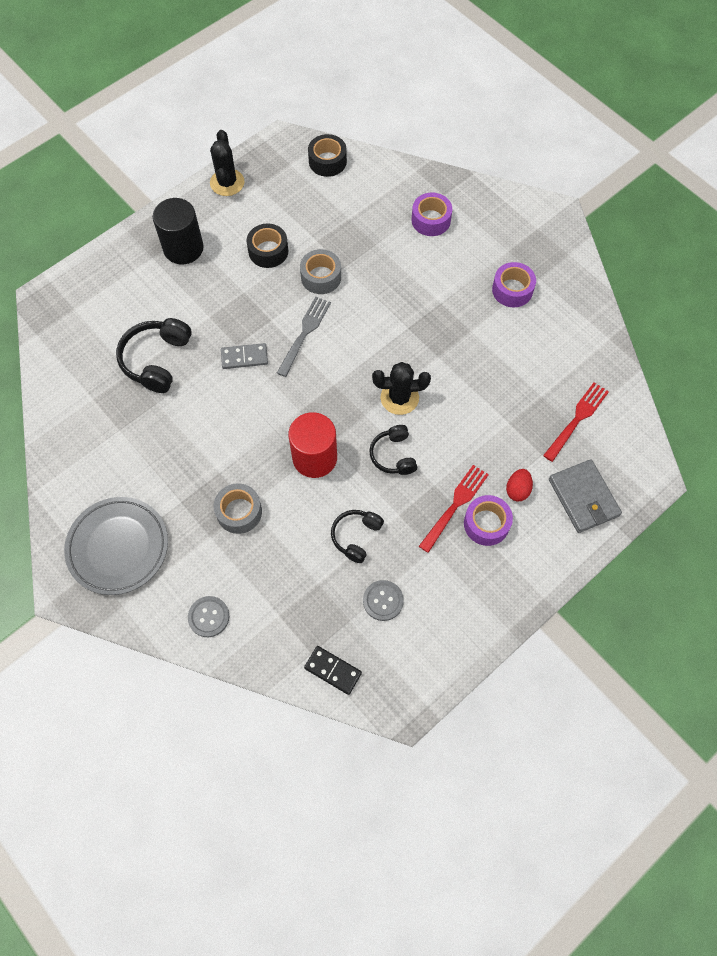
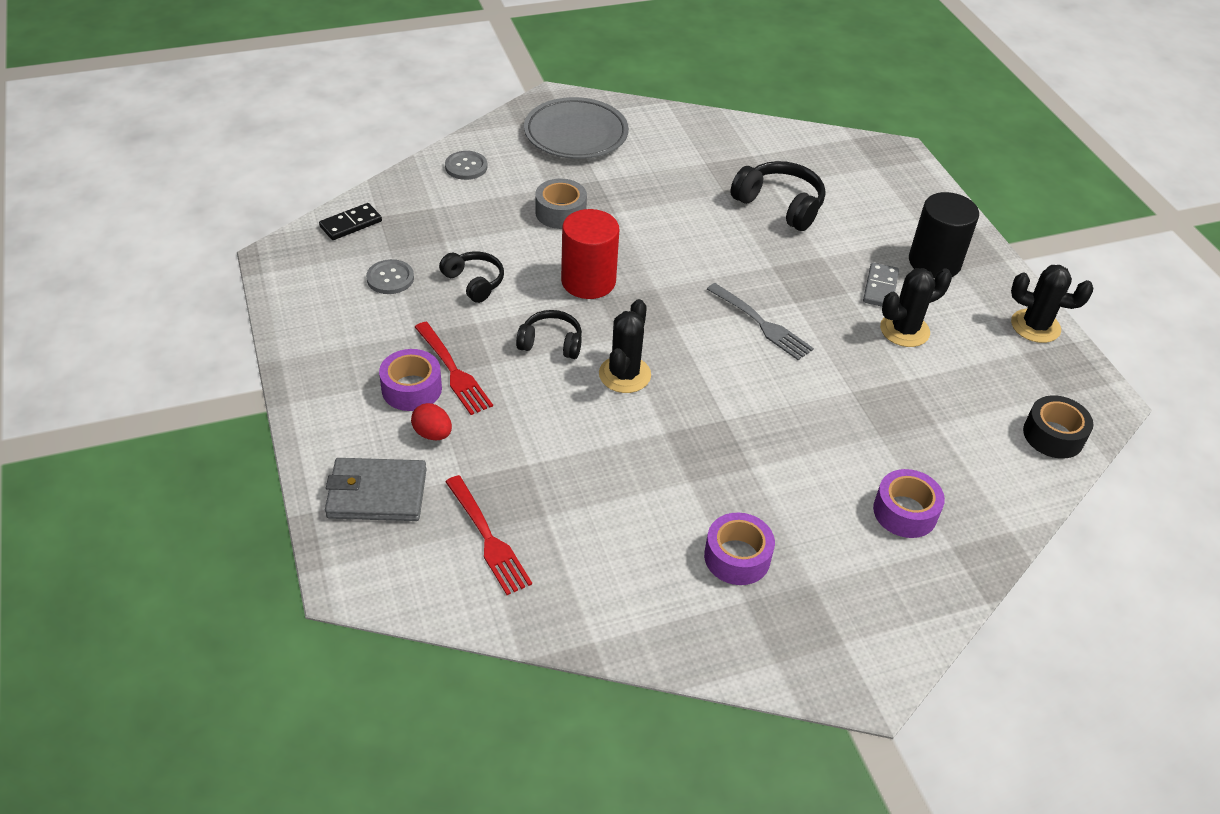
camera: 110 degrees right, 20 degrees down
(244, 357) = (751, 267): grey domino -> grey domino (880, 288)
(268, 251) = (904, 330): black tape -> black cactus
(321, 277) = (843, 364): grey tape -> none

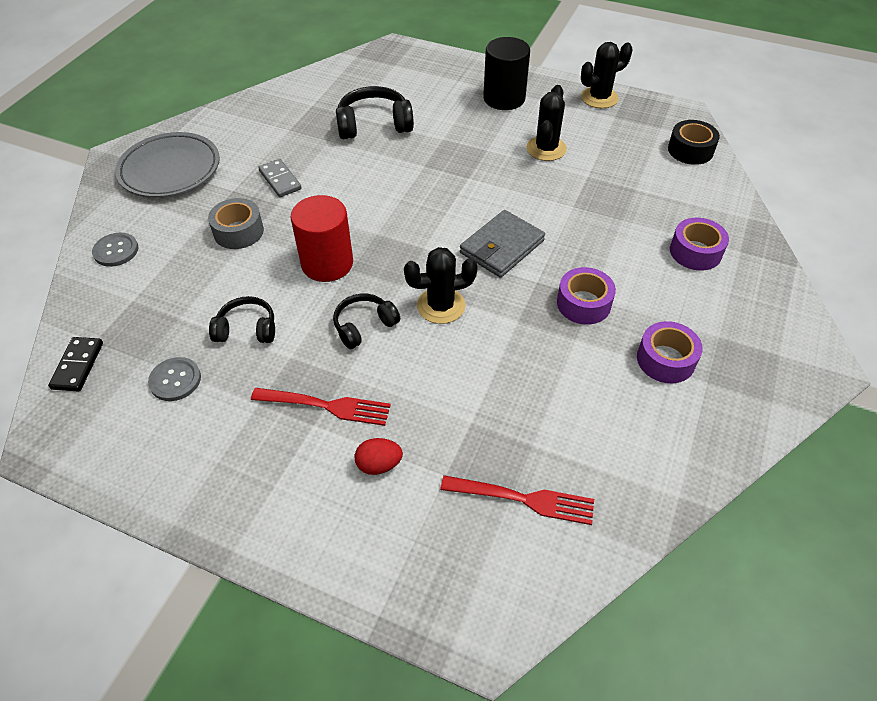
camera: 45 degrees left, 5 degrees up
(377, 493) = (405, 549): grey wallet -> grey wallet (502, 247)
(411, 389) = (315, 447): purple tape -> purple tape (583, 303)
(624, 375) = (441, 306): black cactus -> black cactus turned 75 degrees counterclockwise
(761, 324) = (470, 205): grey fork -> none
(880, 288) = (499, 134): grey domino -> grey domino (280, 180)

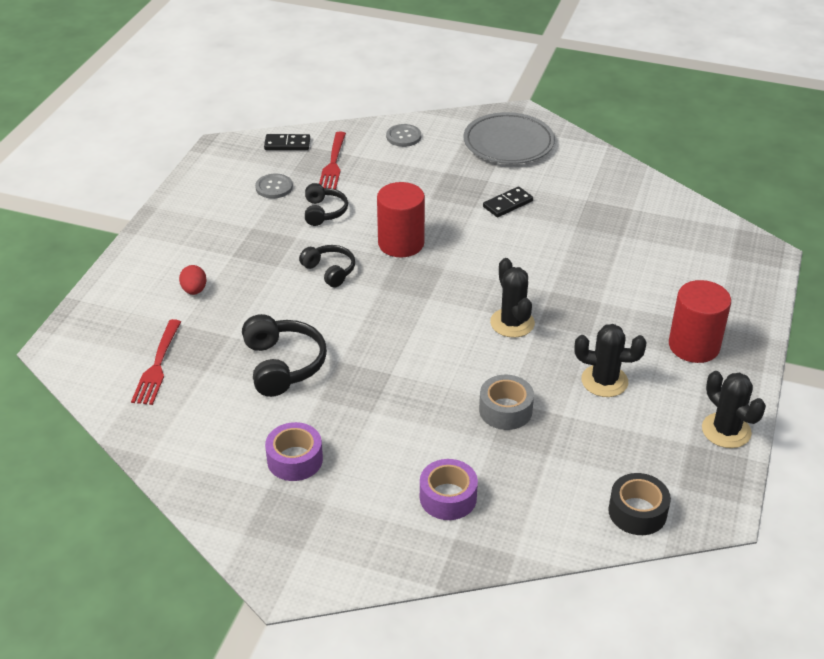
camera: 85 degrees right, 10 degrees down
(238, 231) = (434, 191): grey tape -> grey tape (505, 410)
(280, 180) = (508, 204): grey domino -> black domino
(326, 406) = (248, 260): red fork -> red fork (333, 163)
(374, 125) = (611, 252): black headphones -> black headphones (283, 365)
(441, 306) = (355, 313): black cactus -> black cactus (512, 323)
(502, 247) = (436, 349): grey wallet -> none
(504, 98) = (694, 346): black cylinder -> red cylinder
(583, 303) = (364, 405): purple tape -> none

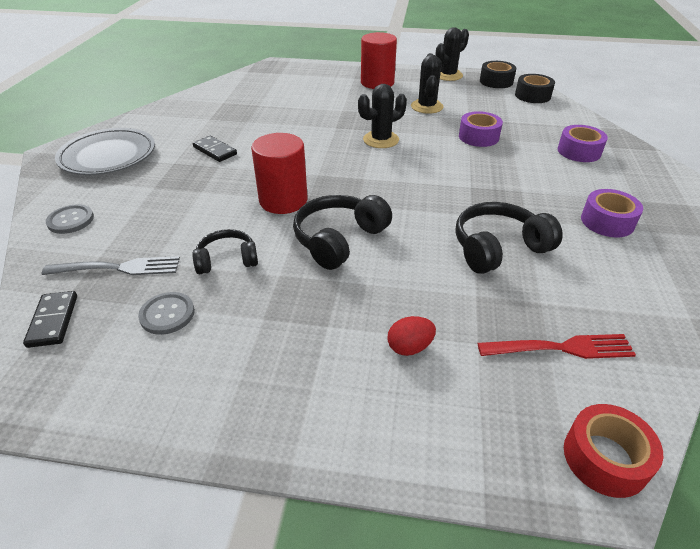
camera: 100 degrees left, 0 degrees up
(71, 354) = (605, 458): none -> red tape
(330, 271) = (339, 239): black headphones -> black headphones, size x1.57
(333, 163) = (118, 268): red fork -> grey fork
(505, 410) = (478, 137): grey tape -> purple tape
(699, 484) = (496, 81): none -> black tape

